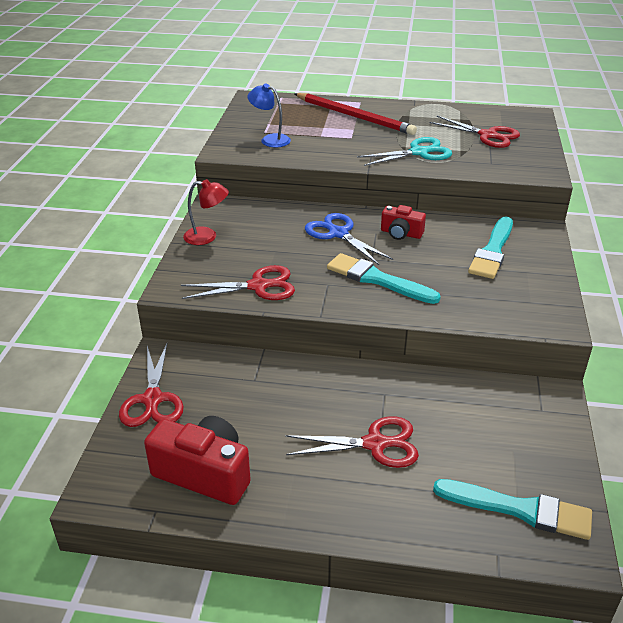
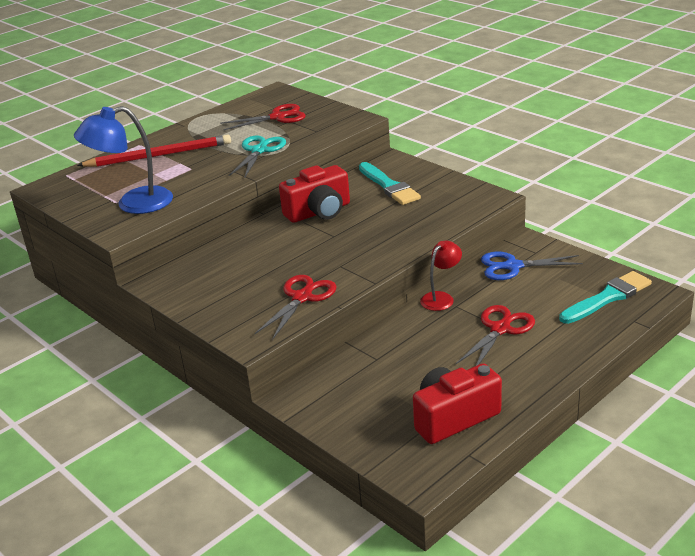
camera: 50 degrees left, 5 degrees down
(152, 399) = (342, 419): red scissors -> none
(207, 236) = (197, 300): red lamp -> red lamp (441, 298)
(270, 139) = (133, 204): blue lamp -> blue lamp, size x1.74
(338, 234) = (282, 238): blue scissors -> blue scissors (513, 266)
(377, 279) = (362, 243): turquoise brush -> none
(401, 233) = (319, 212): red camera -> red camera, size x1.74

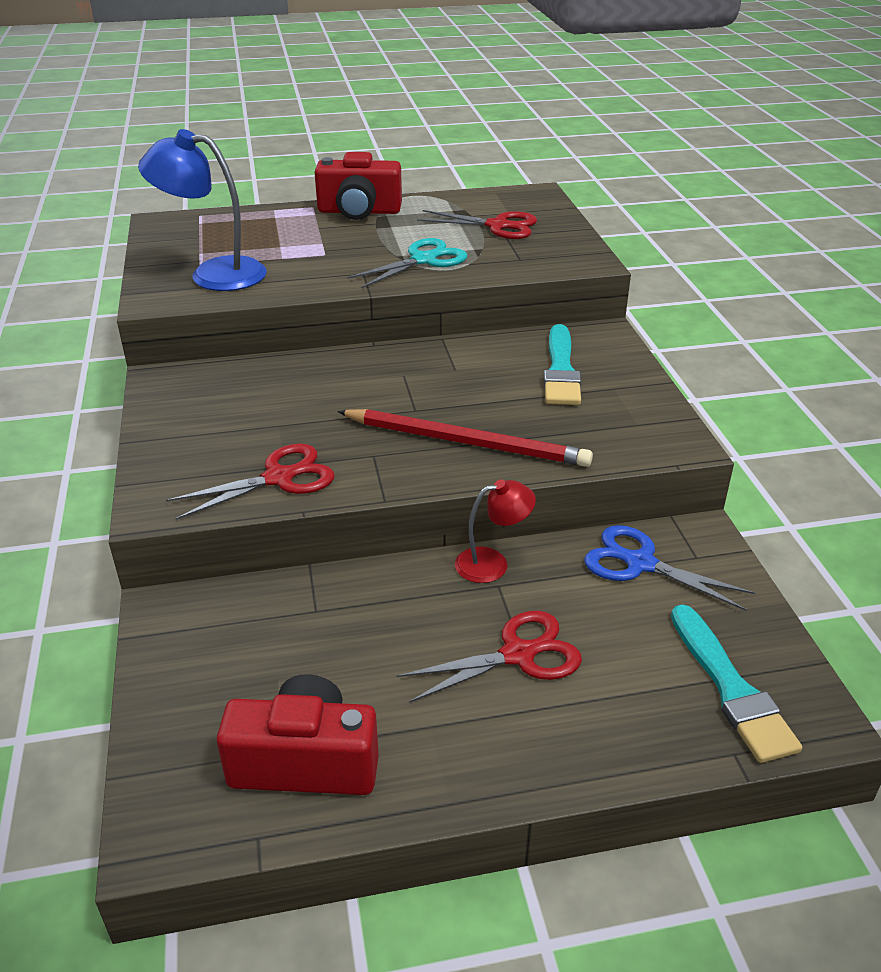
camera: 30 degrees right, 5 degrees up
(159, 155) = (314, 226): red pencil -> red pencil (466, 442)
(319, 212) = (436, 370): red camera -> red camera (359, 211)
(607, 297) = (731, 688): turquoise brush -> turquoise brush turned 75 degrees clockwise

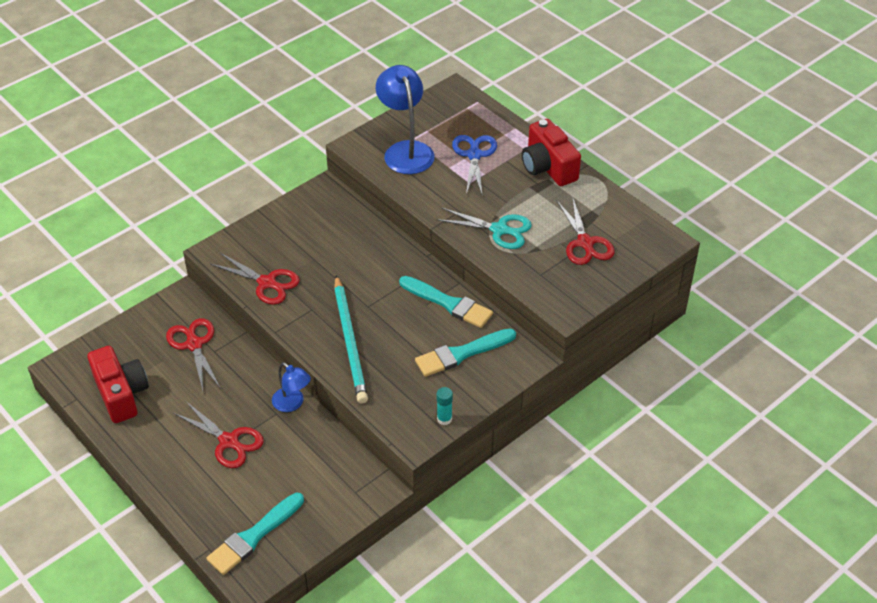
camera: 60 degrees right, 10 degrees up
(280, 629) = (194, 344): none -> red scissors
(466, 442) = (350, 342): red pencil -> turquoise pencil
(469, 354) = (448, 303): none -> turquoise brush
(492, 563) = (292, 404): red lamp -> blue lamp
(640, 563) = (332, 468): blue scissors -> blue scissors (474, 155)
(661, 413) = (444, 419): none -> turquoise glue stick

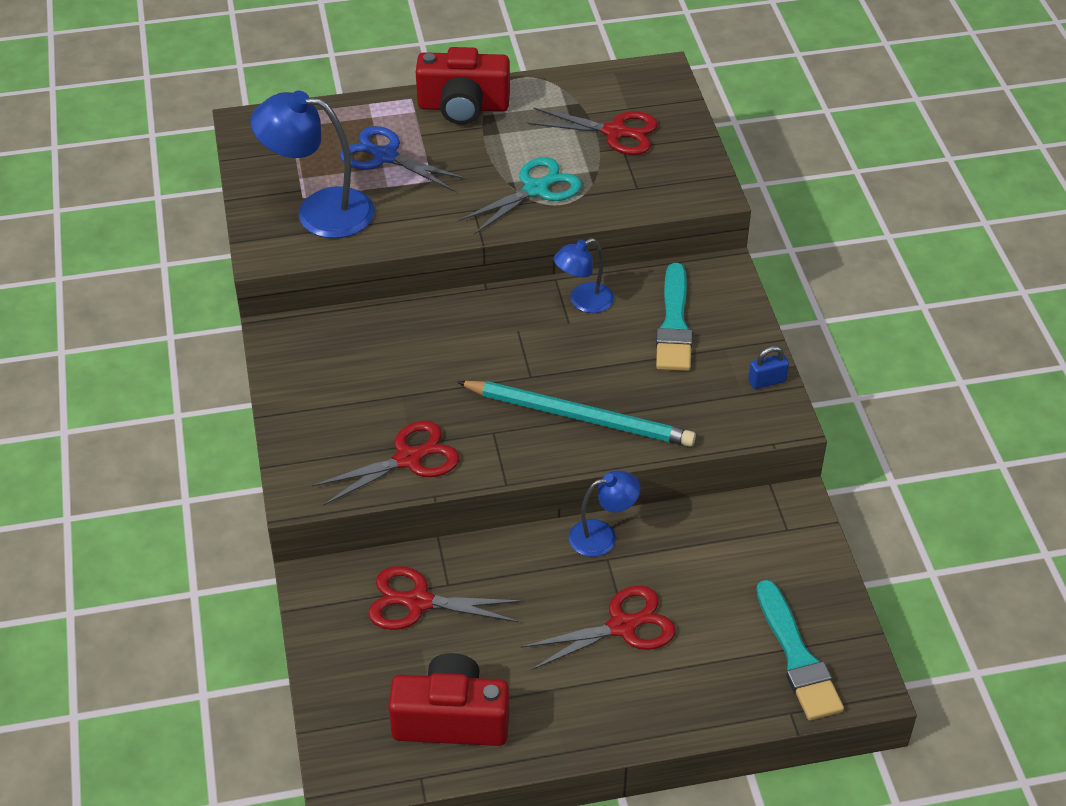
camera: 60 degrees left, 0 degrees up
(444, 419) = (767, 381): turquoise glue stick -> blue padlock
(448, 303) = (583, 302): turquoise brush -> blue lamp

